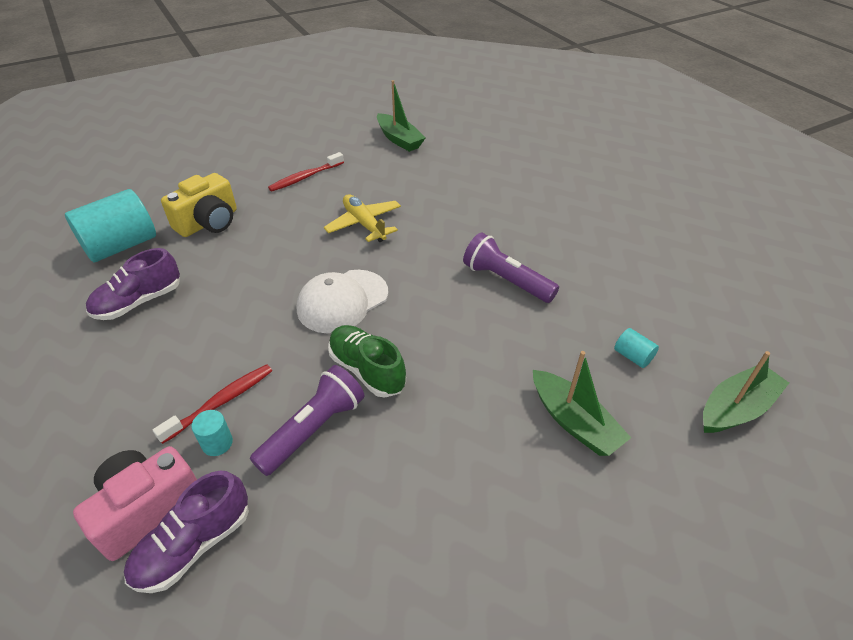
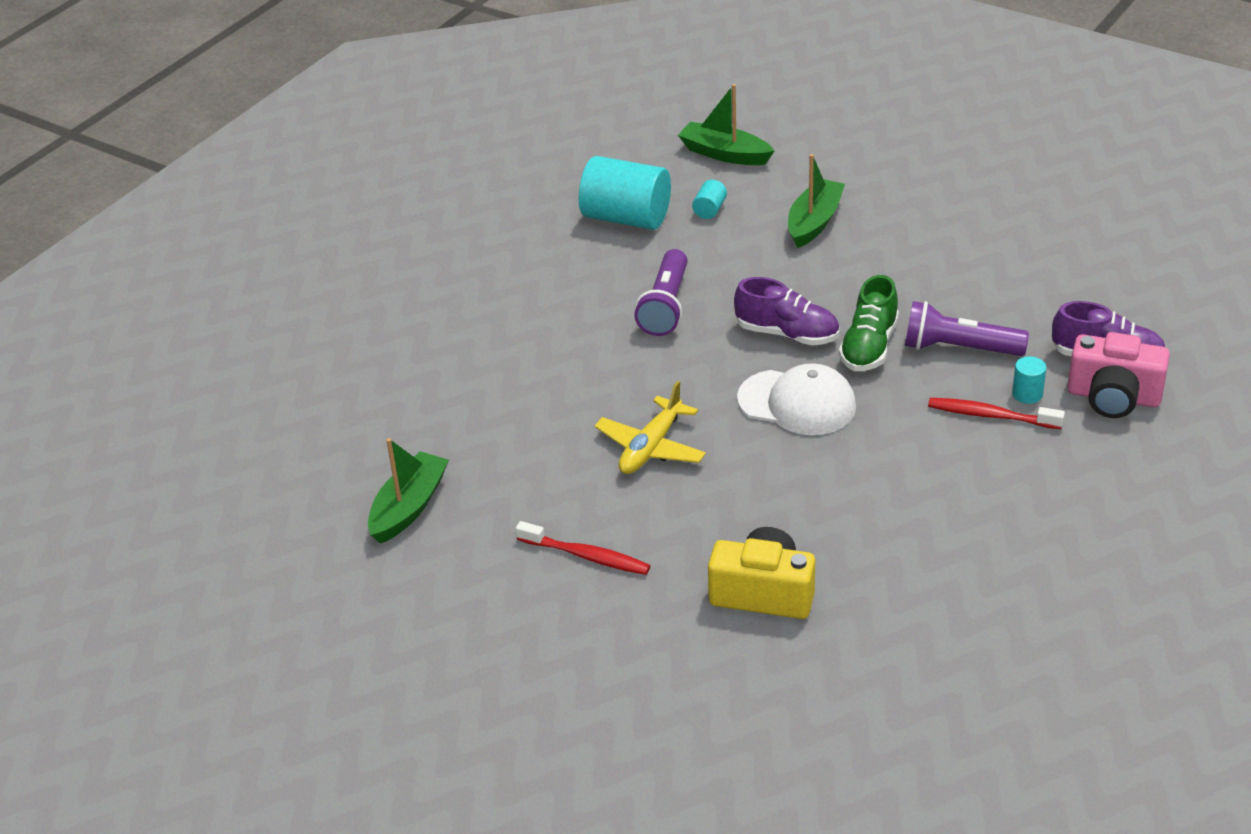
camera: 115 degrees left, 5 degrees down
(121, 246) = (878, 647): turquoise cylinder -> turquoise cylinder (626, 218)
(139, 302) = (943, 558): purple shoe -> purple shoe (787, 334)

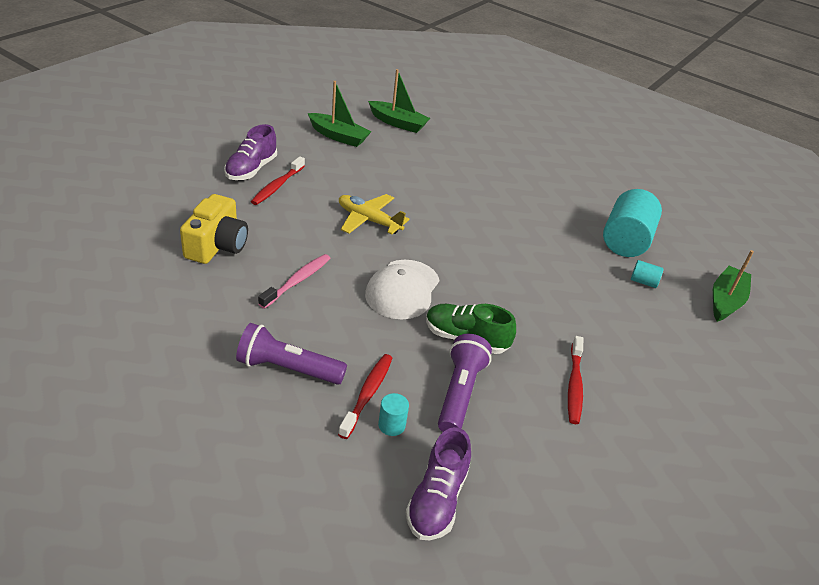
camera: 85 degrees right, 0 degrees up
(665, 306) = (519, 245): purple flashlight -> purple flashlight (288, 368)
(787, 334) = (484, 297): purple shoe -> purple shoe (251, 169)
(814, 222) = (636, 336): green boat -> green boat (398, 123)
(814, 499) = (297, 281): none -> pink toothbrush
(912, 268) = (574, 385): none -> red toothbrush
(1113, 397) = (377, 489): pink camera -> none

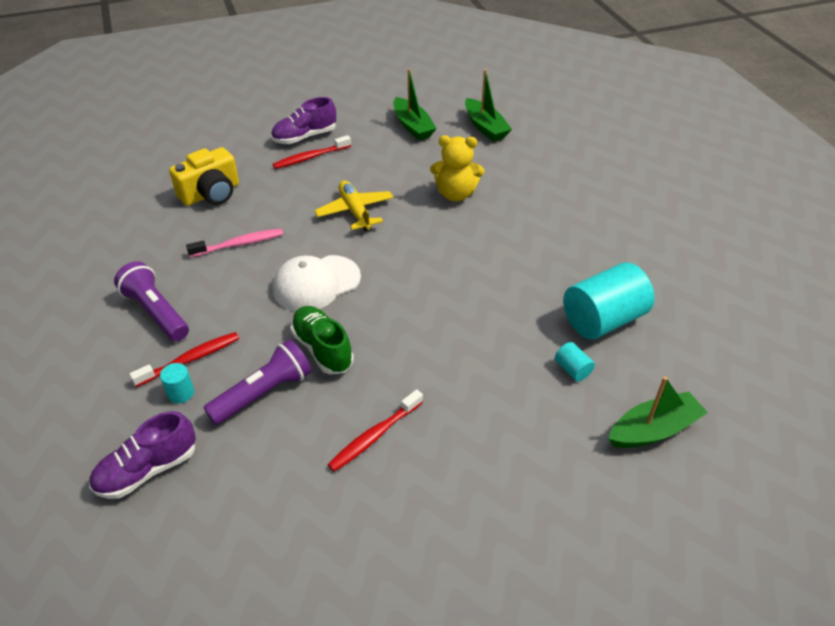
camera: 40 degrees right, 5 degrees up
(432, 182) = (455, 194): none -> yellow teddy bear

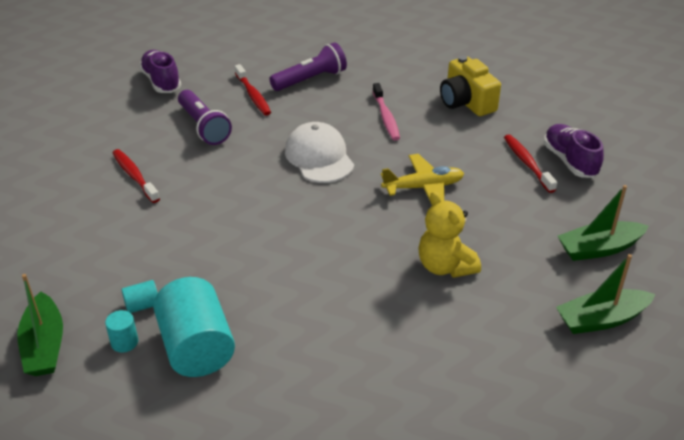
camera: 100 degrees right, 5 degrees down
(181, 393) = (221, 92): turquoise cylinder -> turquoise cylinder (124, 342)
(322, 349) = (237, 156): green shoe -> none
(455, 194) = (445, 266): yellow teddy bear -> yellow teddy bear turned 45 degrees counterclockwise

